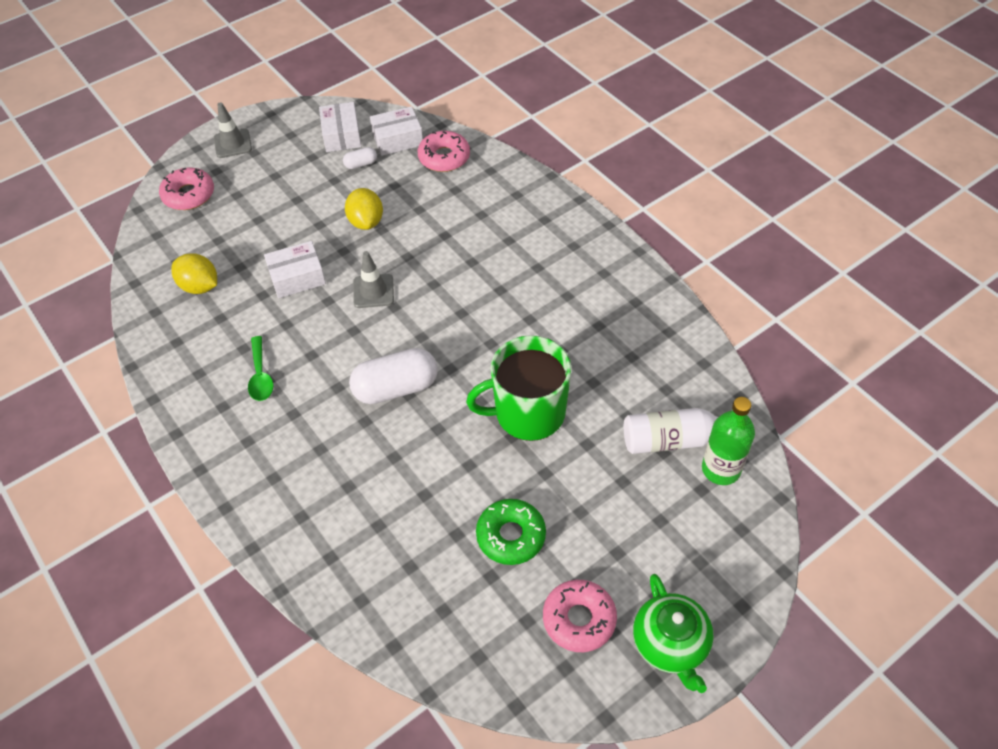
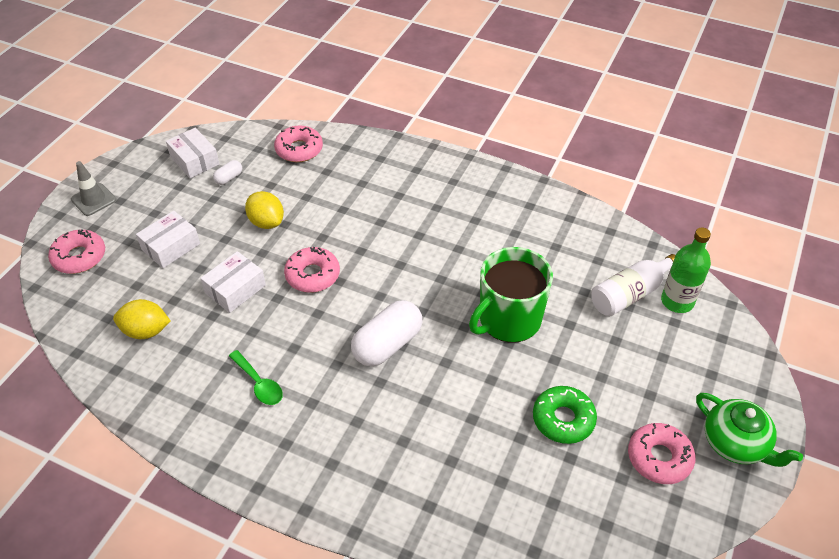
camera: 30 degrees left, 5 degrees down
(373, 291) = (312, 275): grey traffic cone -> pink donut
(397, 139) = (248, 148): white box -> white box (171, 246)

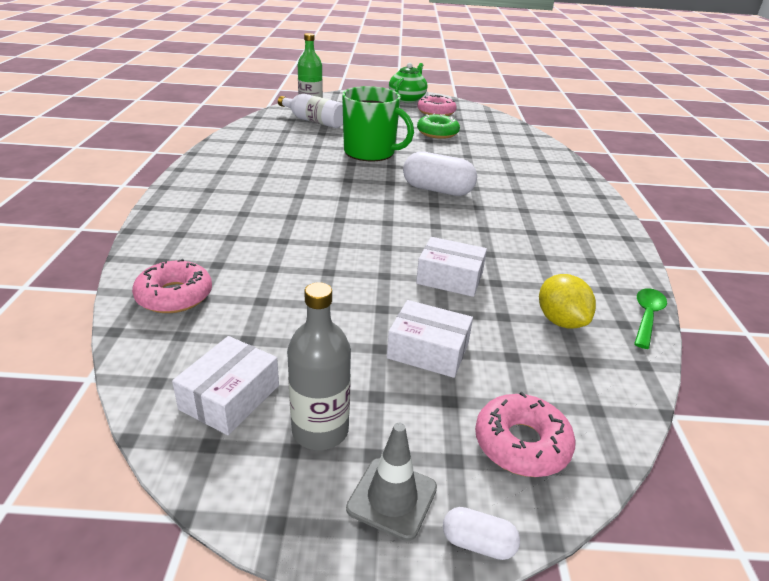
camera: 115 degrees left, 15 degrees down
(148, 186) = (320, 430): none -> grey bottle
(229, 178) = (261, 343): white capsule -> white capsule (478, 543)
(259, 384) = (536, 236): green spoon -> green spoon (646, 316)
(266, 222) = (334, 285): yellow lemon -> none
(312, 275) = (392, 237): pink donut -> none

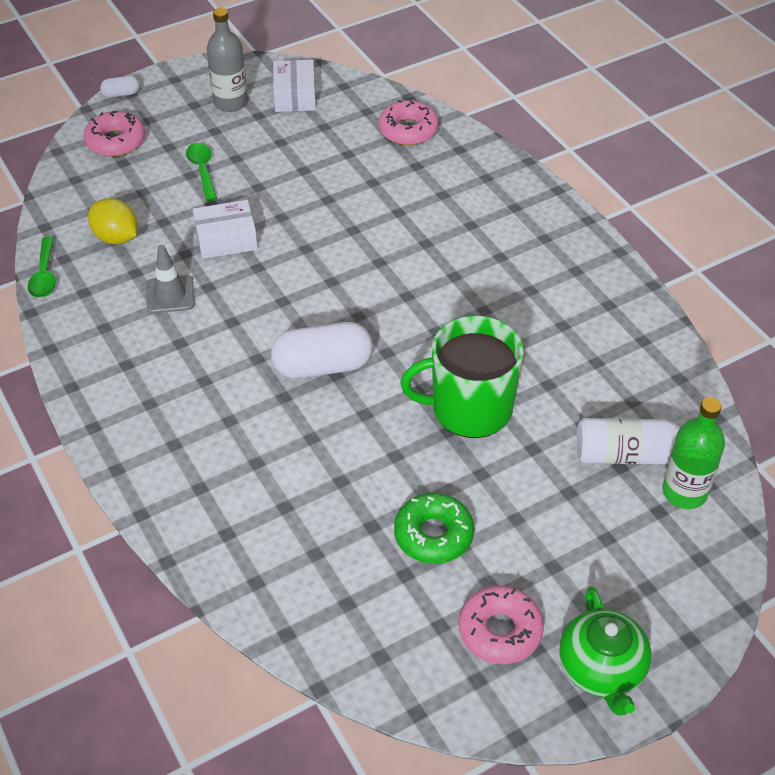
camera: 150 degrees right, 15 degrees up
(392, 498) = (171, 93): grey traffic cone -> grey traffic cone (170, 295)
(428, 351) = (202, 170): white box -> green spoon

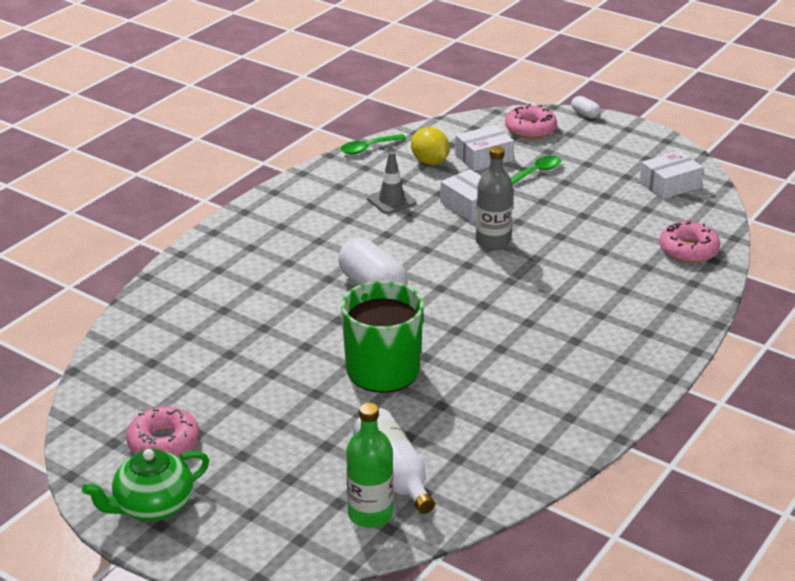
camera: 65 degrees right, 15 degrees down
(116, 238) = (430, 162): yellow lemon -> yellow lemon turned 45 degrees counterclockwise
(142, 195) = (484, 158): none -> white box
(230, 102) = (628, 160): grey bottle -> grey bottle (492, 242)
(433, 535) = (238, 385): green donut -> none

